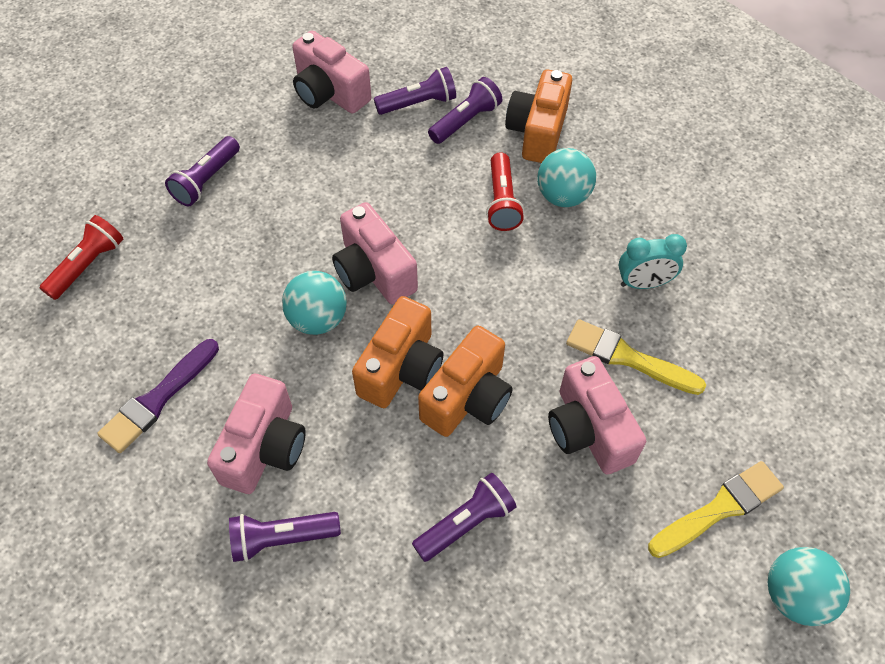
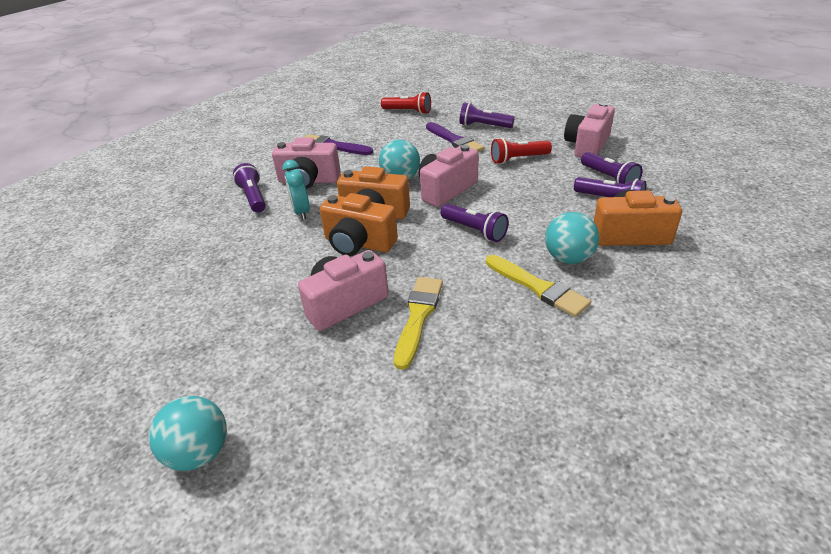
camera: 80 degrees right, 20 degrees down
(234, 227) = (454, 140): none -> purple brush
(466, 523) = (264, 258): purple flashlight -> purple flashlight (474, 230)
(502, 202) = (541, 229): red flashlight -> red flashlight (518, 159)
(643, 283) = (501, 317): turquoise clock -> turquoise clock (301, 212)
(719, 509) = (282, 390): yellow brush -> yellow brush (538, 287)

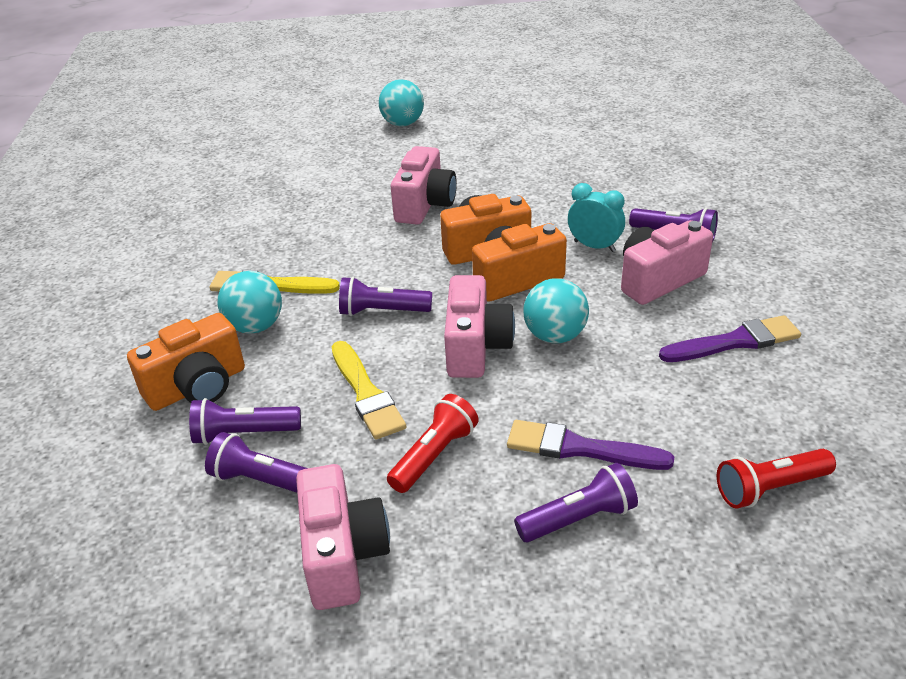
camera: 140 degrees right, 0 degrees up
(418, 317) = (353, 222): yellow brush -> yellow brush (366, 394)

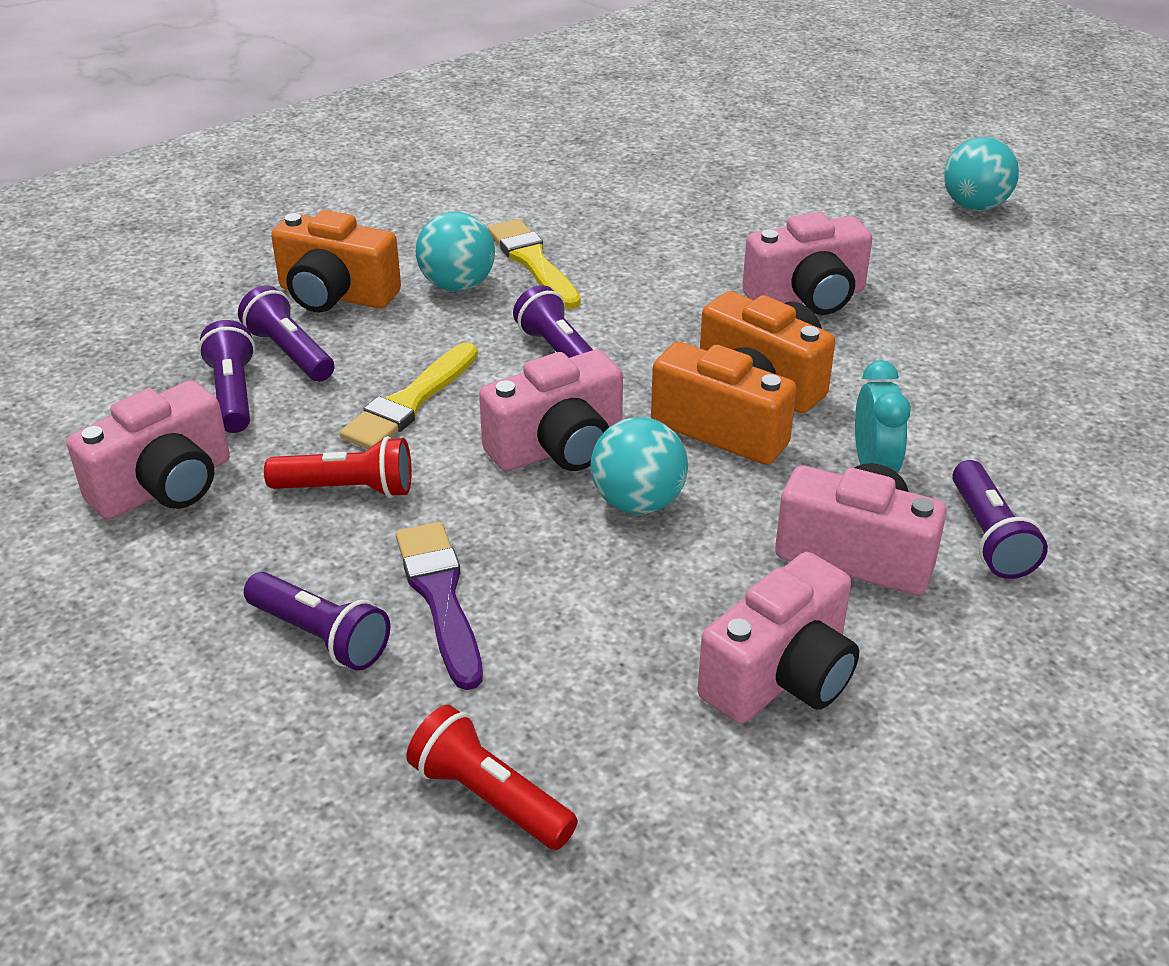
camera: 55 degrees right, 0 degrees up
(735, 342) = (781, 676): purple brush -> pink camera

